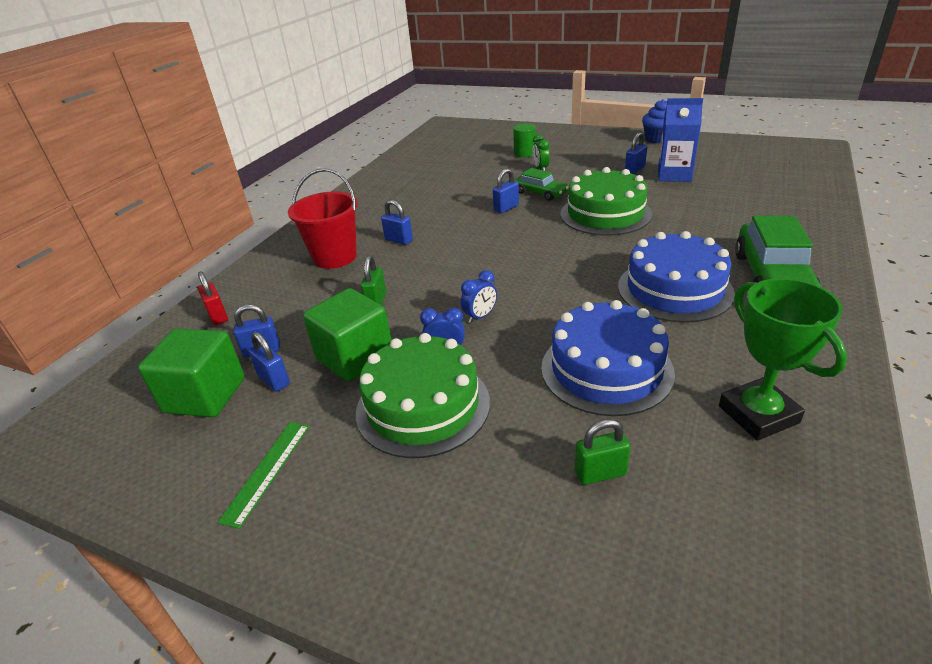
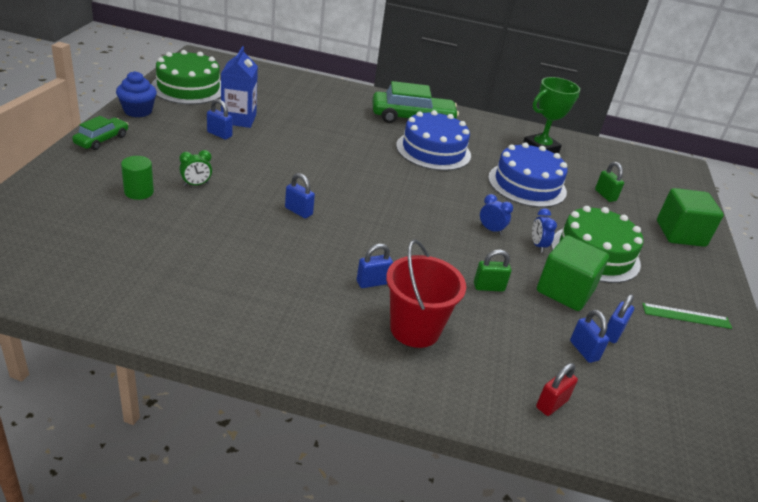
camera: 110 degrees left, 0 degrees up
(205, 395) = (651, 373): green cube -> green cube (680, 234)
(399, 240) = (372, 282): blue padlock -> blue padlock turned 45 degrees clockwise
(540, 193) = (265, 189): green car -> green car (102, 140)
(605, 214) = (317, 160): green cake -> green cake (188, 88)

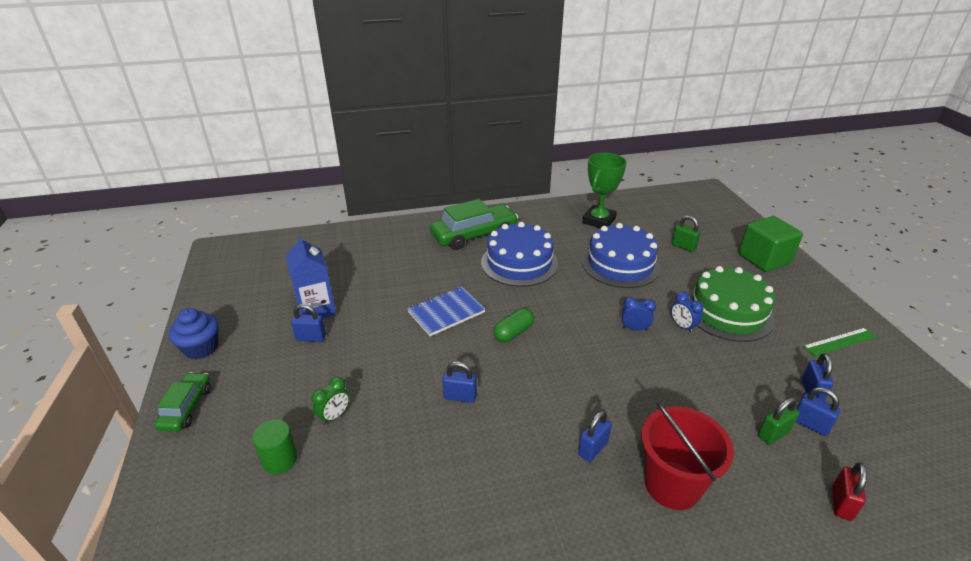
camera: 20 degrees left, 0 degrees up
(188, 88) = (236, 293): green cake -> none
(338, 158) = (446, 312): none -> blue notebook
(380, 191) = (513, 333): none -> green capsule
(488, 287) = (686, 396): green padlock -> green padlock (773, 434)
(565, 291) = (742, 365): green cube -> none

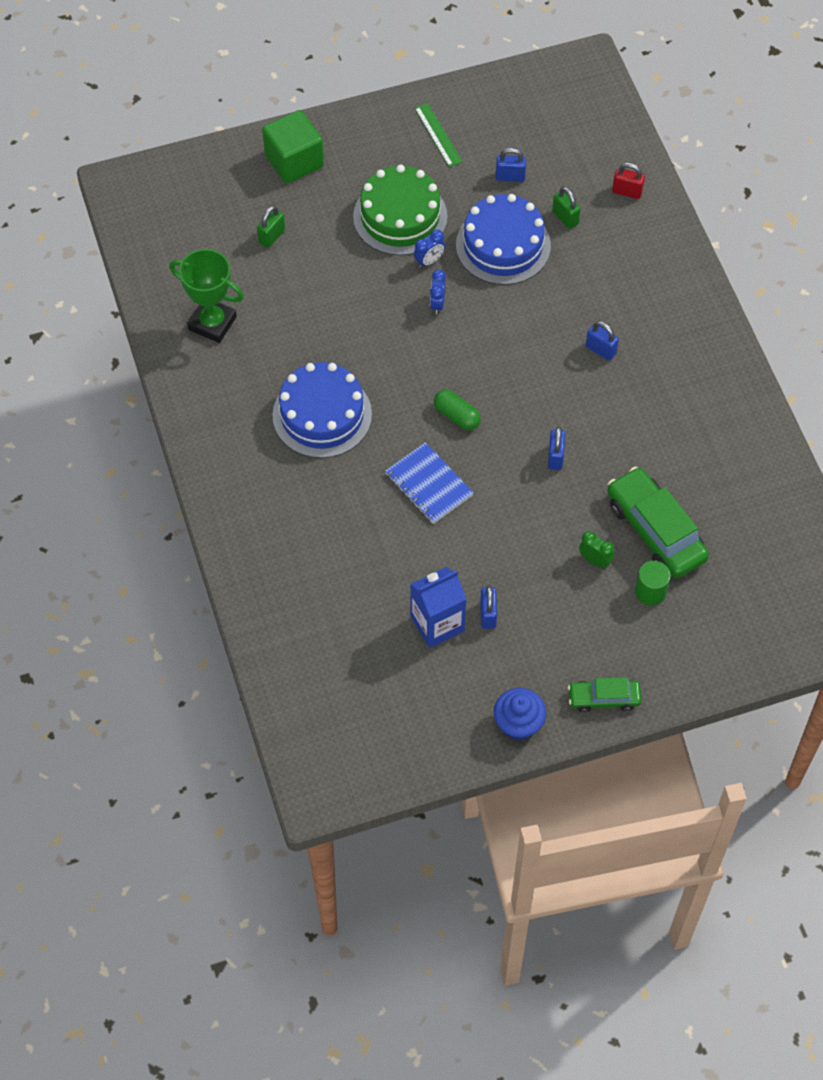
camera: 95 degrees left, 25 degrees up
(474, 235) = (258, 471): green car -> green car (655, 530)
(620, 264) = (316, 307): blue cake -> blue cake (503, 245)
(672, 484) = (628, 297): red bucket -> none
(810, 424) = (550, 189): blue padlock -> none

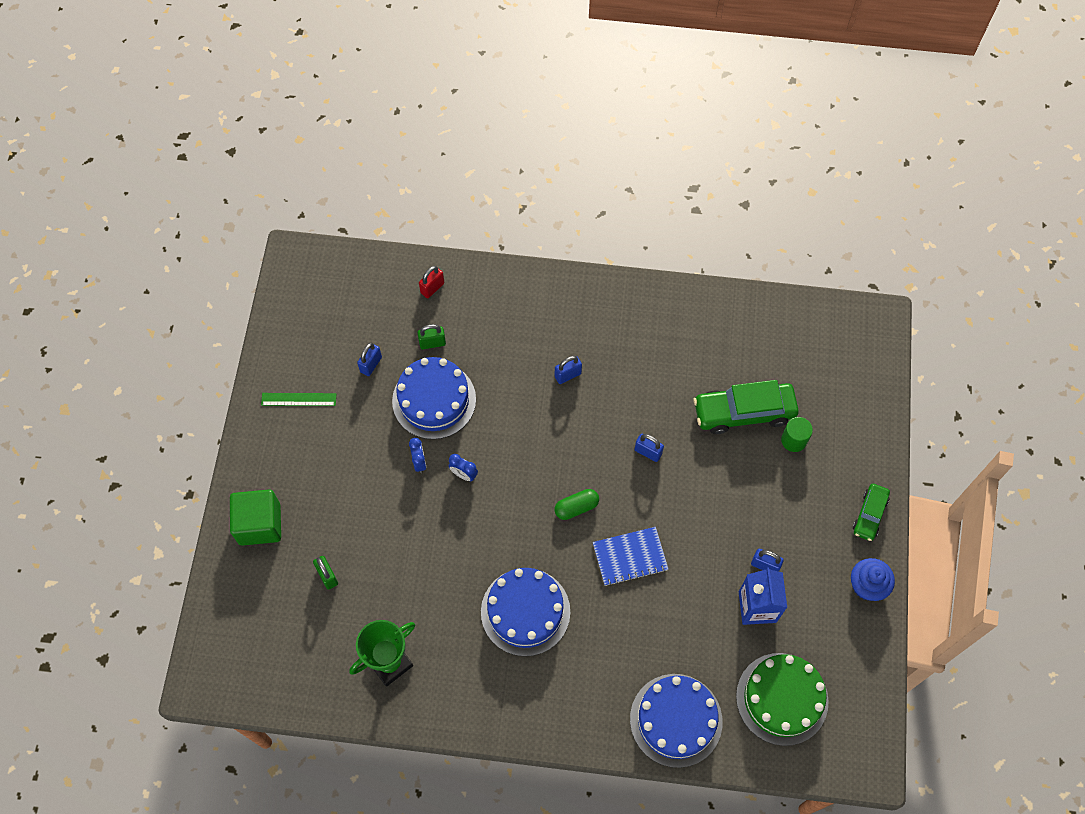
camera: 65 degrees left, 5 degrees up
(277, 591) = (676, 720): none -> blue cake
(400, 216) = (363, 465): green cake -> green cake (782, 698)
(595, 560) = (751, 466): green clock -> none

